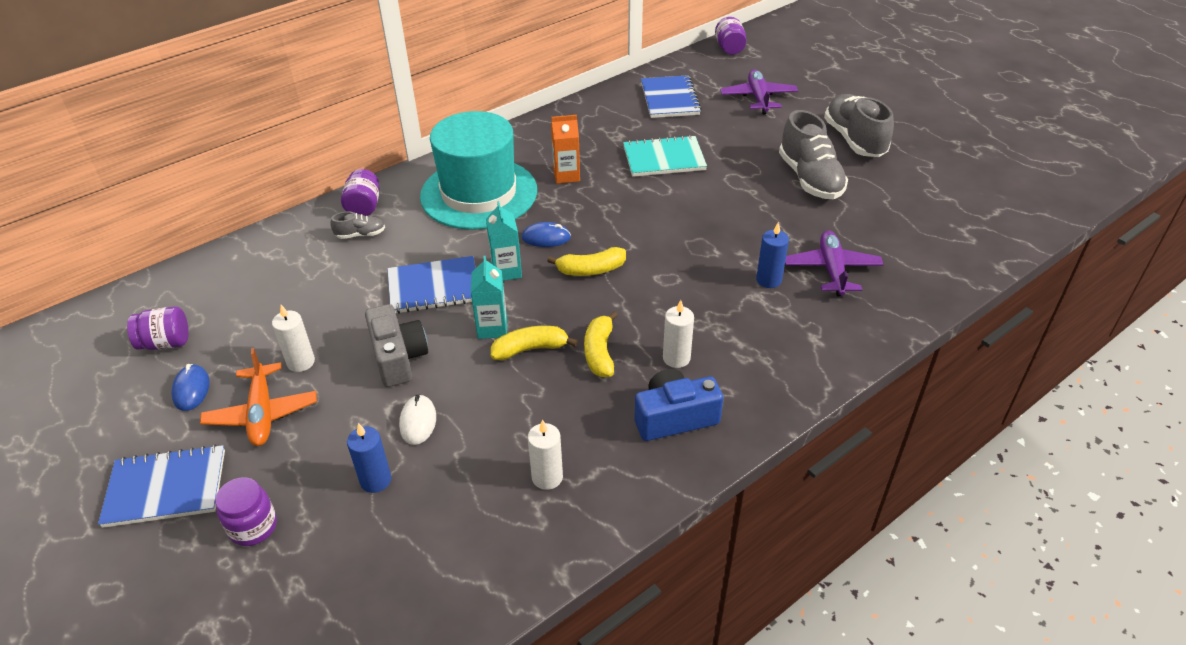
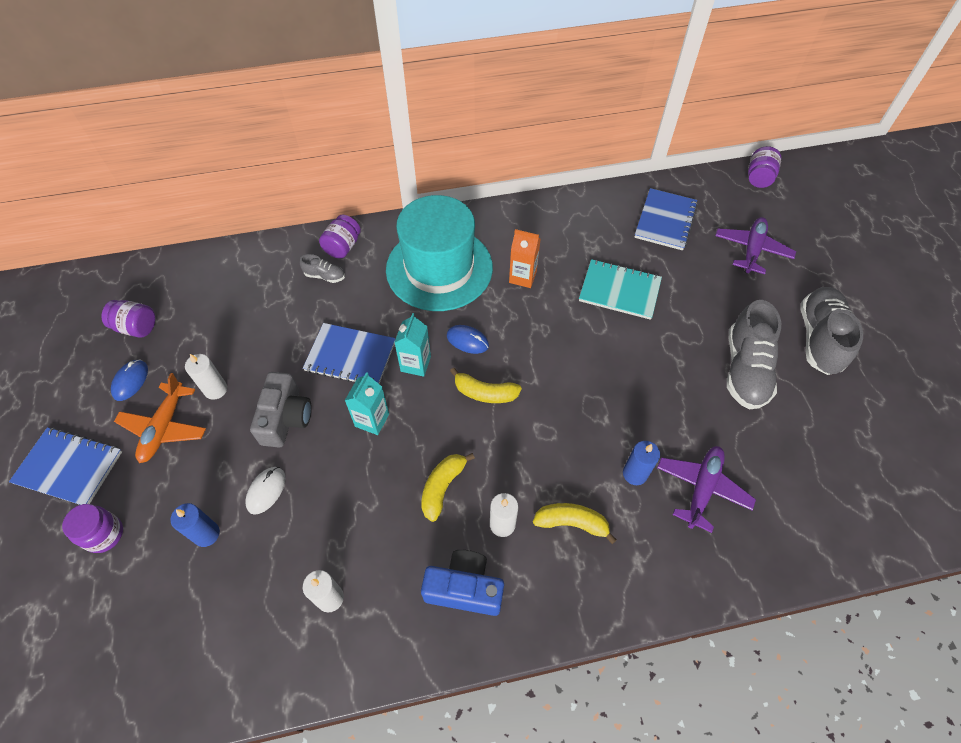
camera: 25 degrees right, 15 degrees up
(530, 349) = (389, 457): yellow banana -> yellow banana (571, 523)

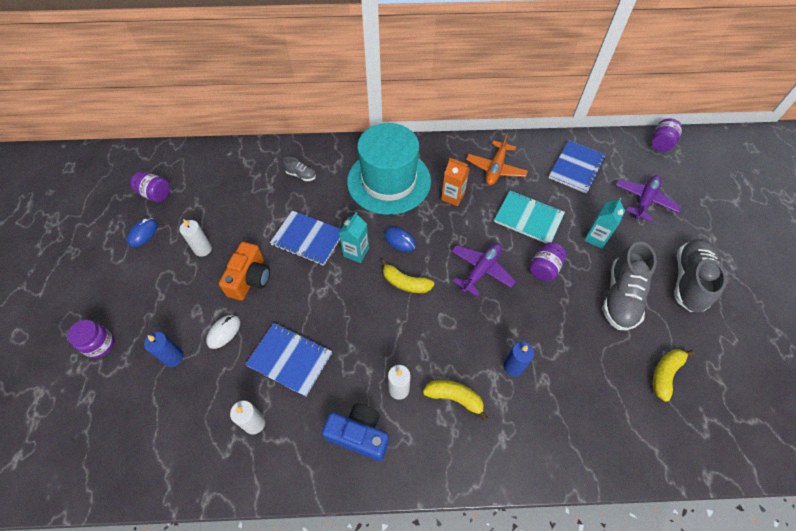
camera: 10 degrees right, 0 degrees up
(69, 467) = (86, 290): blue notebook -> blue notebook (290, 359)
(164, 427) = (160, 272): orange plane -> orange plane (495, 168)
(286, 418) = (250, 279): grey camera -> orange camera
(343, 247) = (319, 155): purple jar -> purple jar (544, 269)
(372, 420) = (314, 290): turquoise carton -> turquoise carton (596, 238)
(442, 487) = (357, 352): yellow banana -> yellow banana (665, 374)
(702, 488) = (566, 388): purple plane -> purple plane (481, 270)

